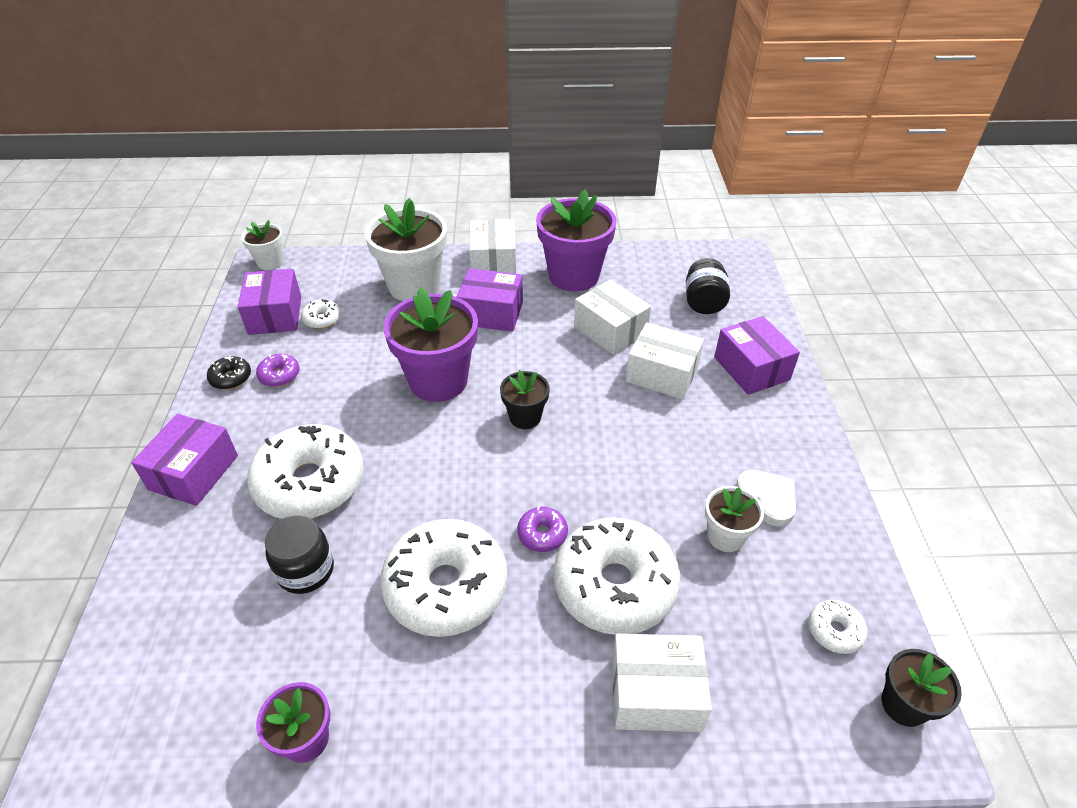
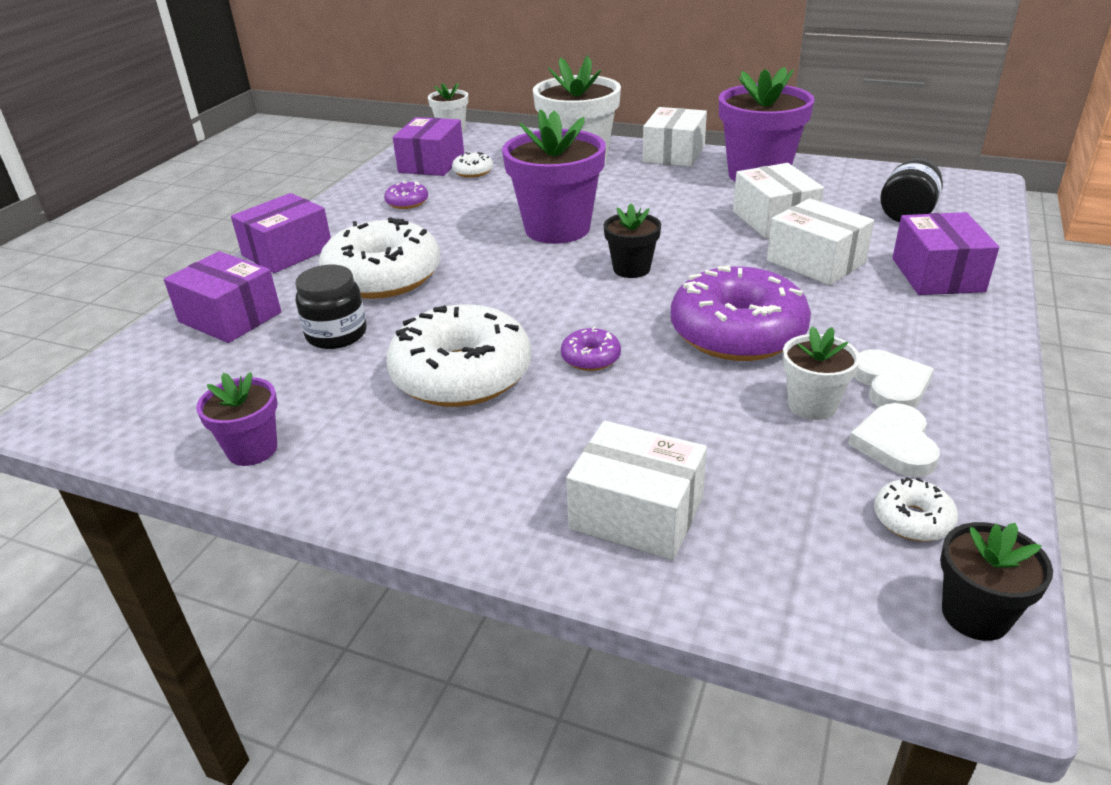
camera: 25 degrees right, 10 degrees down
(231, 378) = (363, 198): black donut -> none
(491, 313) = (646, 190): purple box -> purple box (230, 317)
(614, 585) = (646, 415): white donut -> none
(640, 472) = (737, 333): none -> purple donut
(795, 559) = (895, 444): none -> white heart

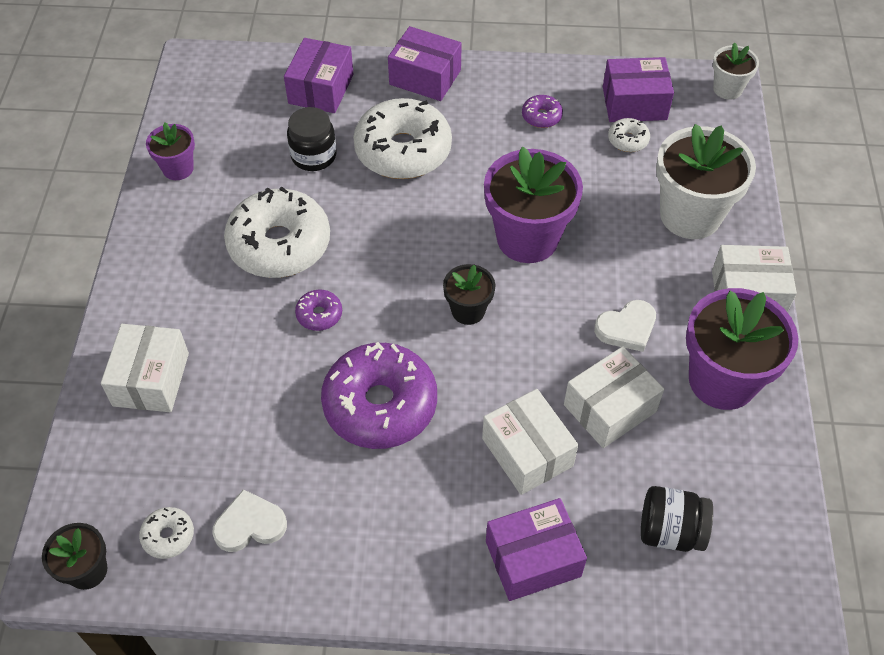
camera: 70 degrees right, 20 degrees up
(812, 405) = (288, 467): white flower pot -> none
(815, 262) = (527, 452): white box -> white box turned 60 degrees counterclockwise
(890, 384) = (328, 520): white heart -> white heart (627, 328)

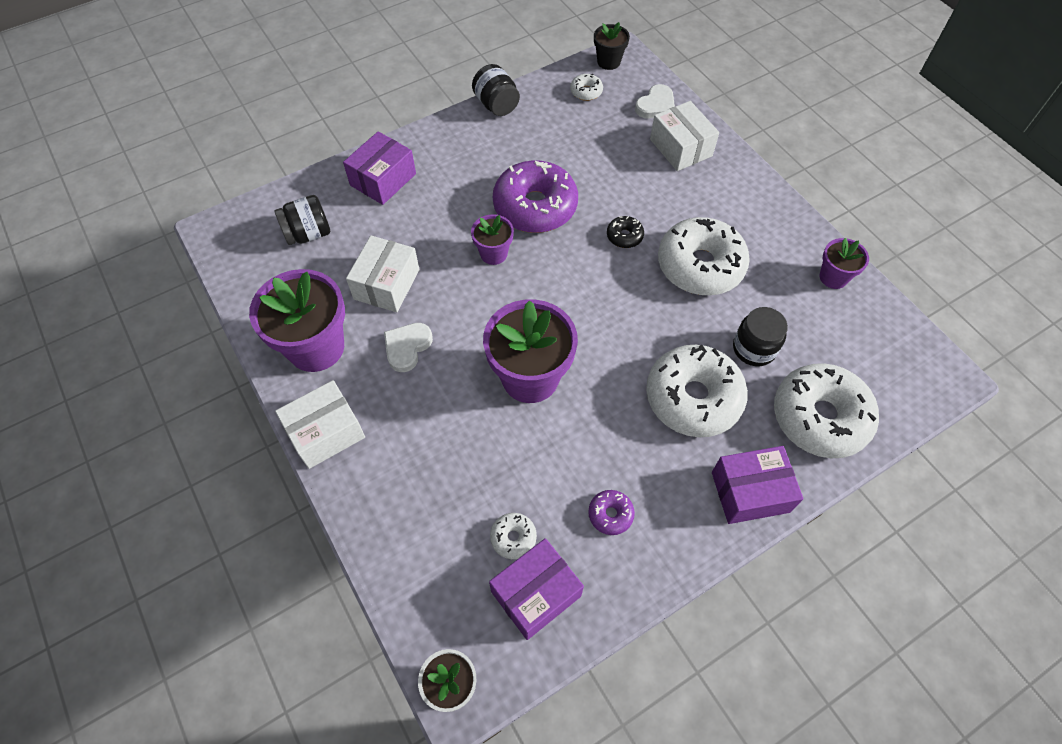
camera: 145 degrees right, 5 degrees up
(250, 525) = (550, 116): white heart -> white heart (656, 105)
(300, 592) = (496, 105): none -> black jar
(319, 314) = (624, 236): purple donut -> black donut
(321, 89) = (819, 417): purple box -> white donut
(468, 310) = (529, 295): black flower pot -> none
(470, 376) = (493, 253): none -> purple flower pot
(527, 452) = (423, 230): white box -> none
(690, 215) = (410, 483): white flower pot -> none

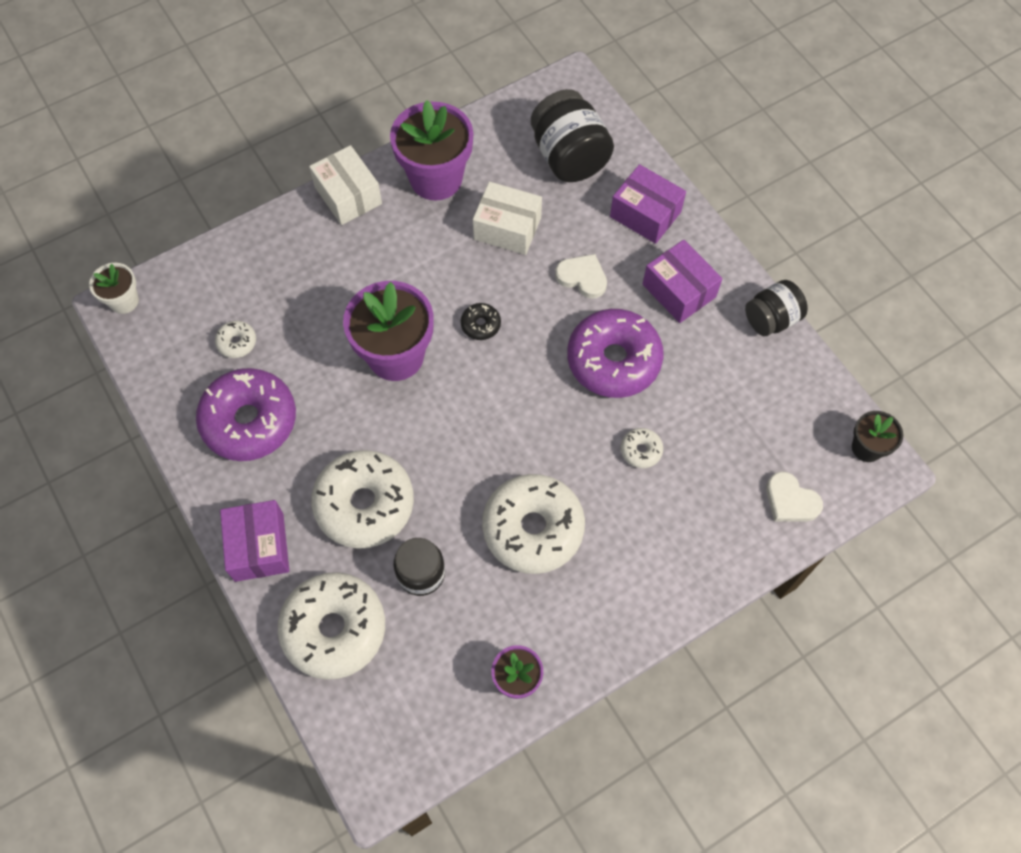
camera: 90 degrees right, 5 degrees up
(308, 234) = (569, 157): black jar -> black jar, size x1.58
(407, 347) = (433, 250): white heart -> white heart (582, 277)
(493, 253) = (547, 321): purple flower pot -> none
(536, 594) = (186, 360): purple box -> purple box (679, 291)
(586, 92) = (806, 419): white donut -> white donut (641, 450)
(610, 514) = (249, 421): purple donut -> purple donut, size x2.33
(624, 236) = (574, 451): black donut -> black donut (480, 325)
(680, 148) = (717, 524): white box -> none

